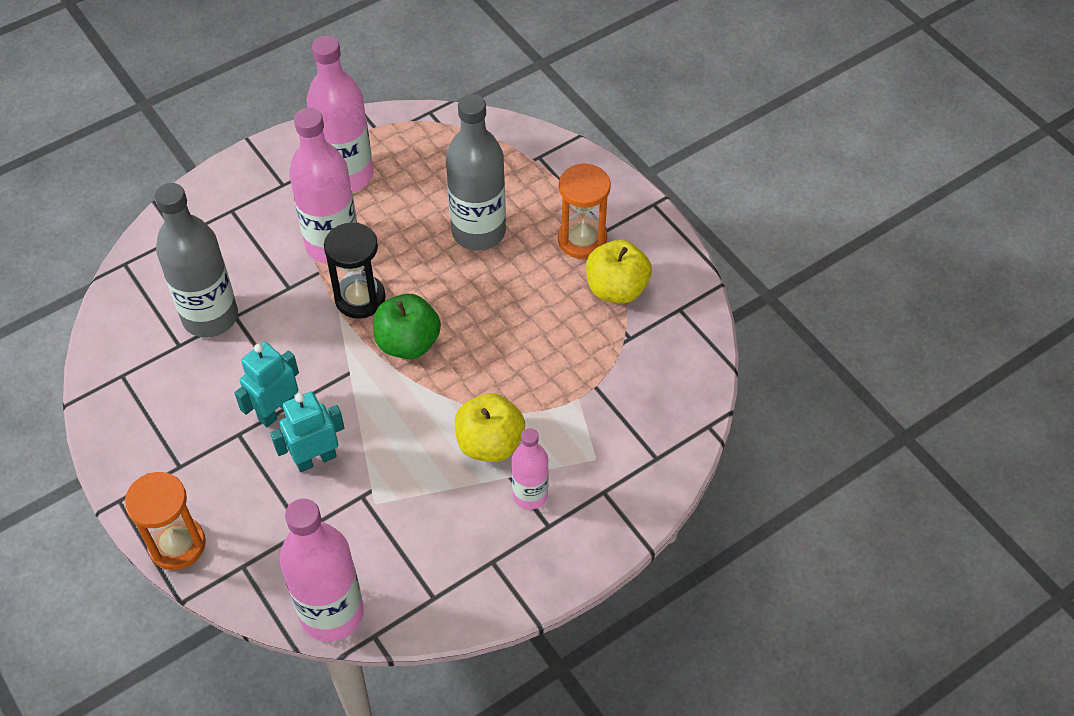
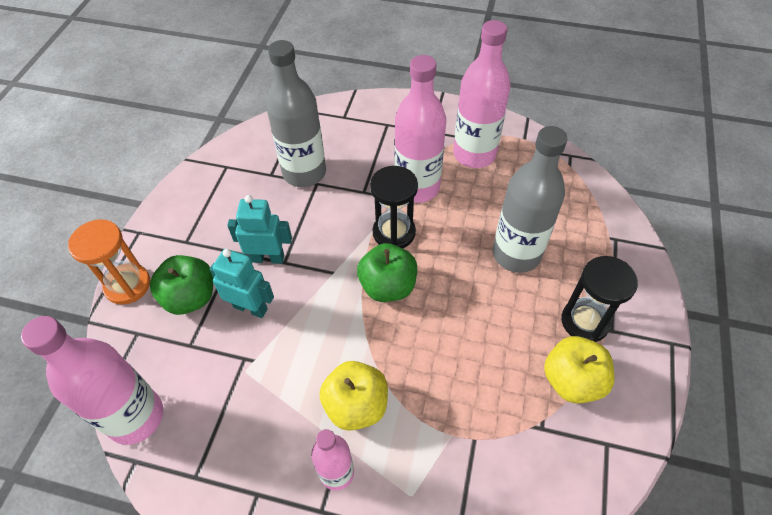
camera: 50 degrees right, 0 degrees up
(251, 500) = (190, 297): none -> green apple
(582, 240) = (585, 321): orange hourglass -> black hourglass

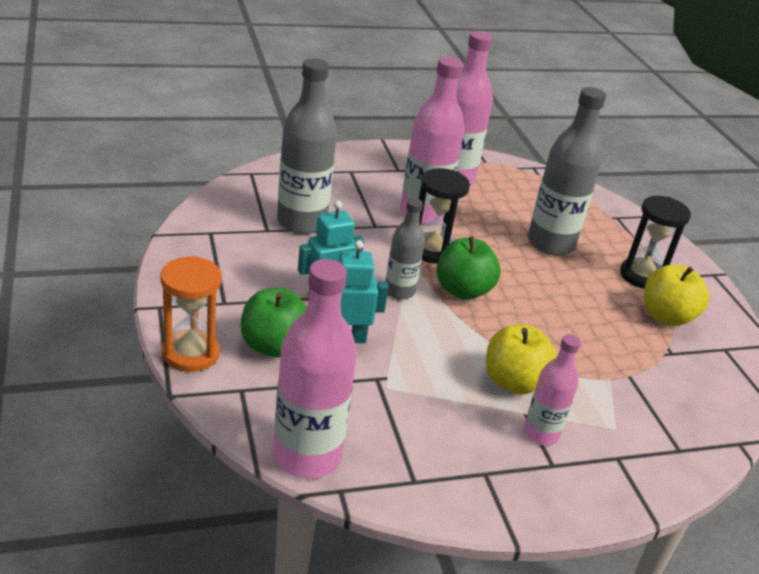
camera: 35 degrees left, 20 degrees down
(331, 270) = (399, 291): none -> grey bottle

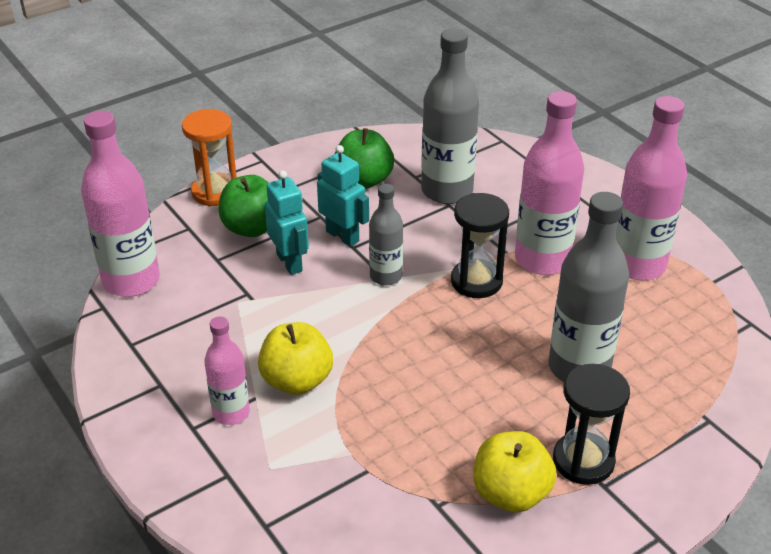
camera: 75 degrees right, 5 degrees up
(463, 290) = (422, 317): green apple -> green apple (364, 180)

